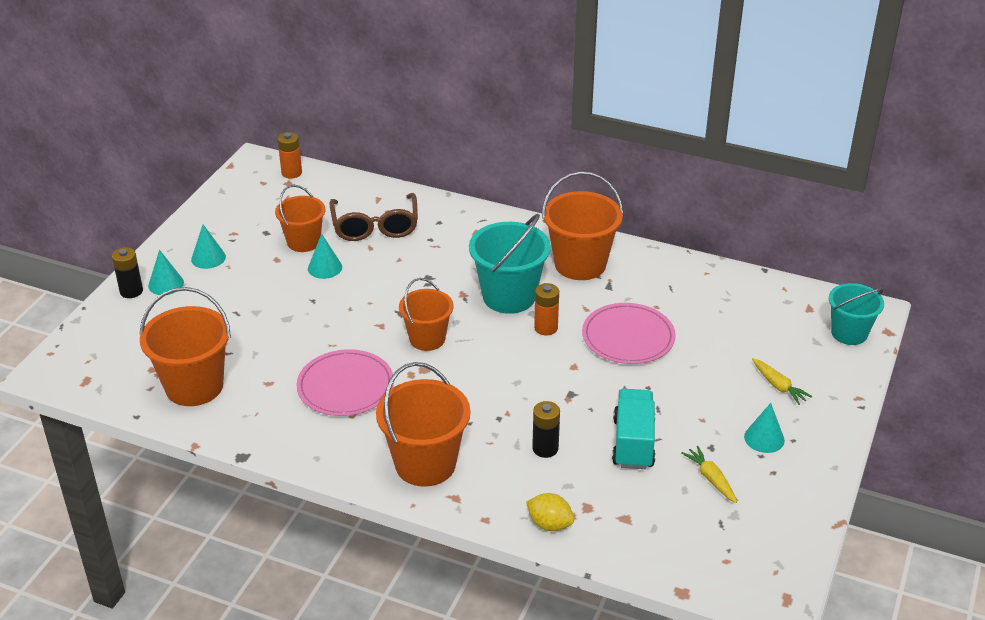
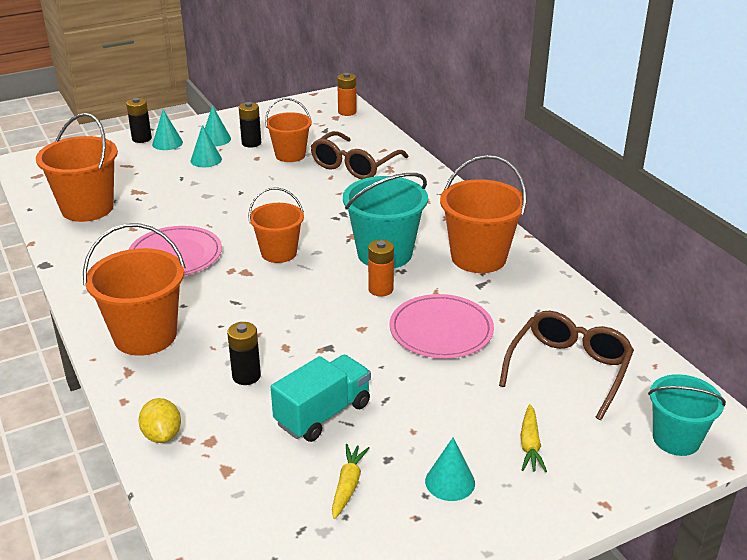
camera: 40 degrees right, 5 degrees down
(249, 246) = (251, 143): none -> black battery
(325, 268) = (279, 176): turquoise cone -> turquoise cone (206, 160)
(739, 320) = (569, 369): none -> brown glasses

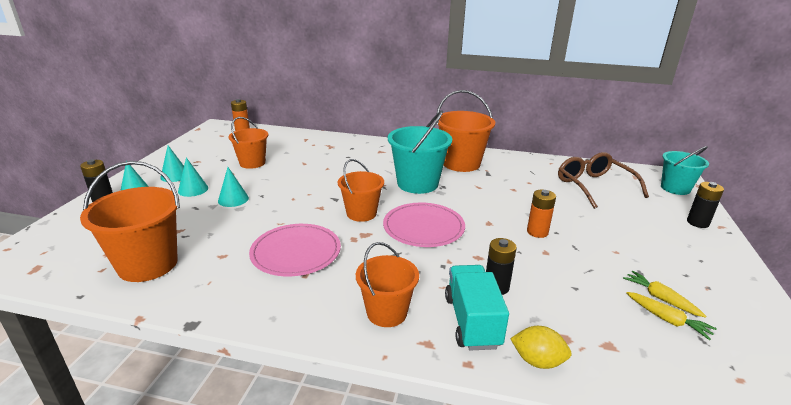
camera: 50 degrees left, 5 degrees down
(145, 336) = (387, 312): orange bucket -> orange bucket, size x0.65
(251, 143) = (209, 167): black battery -> black battery (697, 223)
(323, 414) = (571, 275): turquoise truck -> turquoise truck (472, 321)
(354, 166) = (306, 152): brown glasses -> none
(380, 289) = (454, 200): orange battery -> orange battery (537, 232)
(441, 330) = (520, 201): pink plate -> pink plate (423, 227)
(450, 482) = (677, 261): turquoise cone -> turquoise cone (233, 199)
(530, 445) = (656, 223): yellow carrot -> yellow carrot (667, 320)

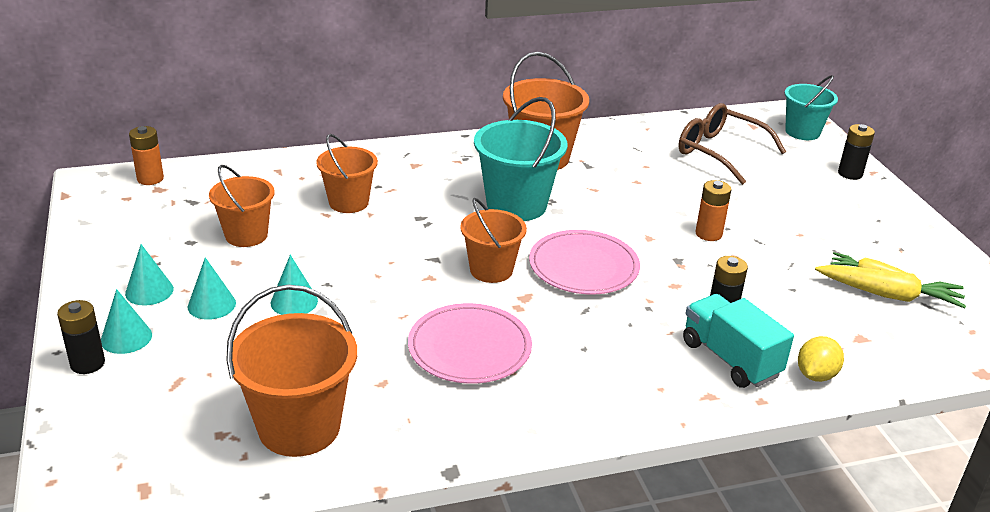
camera: 30 degrees left, 5 degrees up
(387, 312) = (642, 380): orange bucket -> orange bucket (348, 202)
(537, 361) = (815, 375): yellow lemon -> yellow lemon turned 45 degrees counterclockwise
(667, 320) = (890, 295): yellow carrot -> yellow carrot, size x1.62

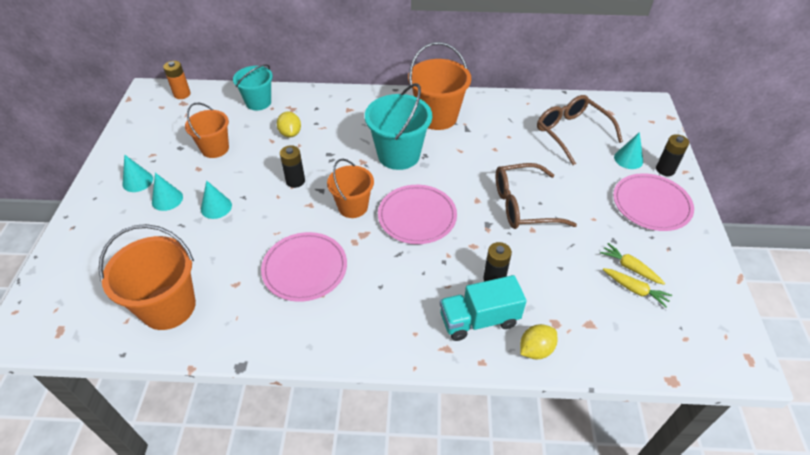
camera: 20 degrees right, 15 degrees up
(87, 363) = (77, 229): black battery -> black battery (295, 181)
(126, 338) = (107, 214): turquoise cone -> turquoise cone (628, 159)
(348, 202) = (290, 133): orange bucket -> yellow lemon
(708, 234) = (523, 205): orange battery -> brown glasses
(730, 359) = (479, 320): turquoise truck -> turquoise truck turned 90 degrees counterclockwise
(802, 132) = (647, 124): turquoise bucket -> turquoise bucket (258, 102)
(856, 209) = (651, 204): none -> pink plate
(890, 295) = (635, 290): yellow carrot -> yellow carrot, size x0.62

